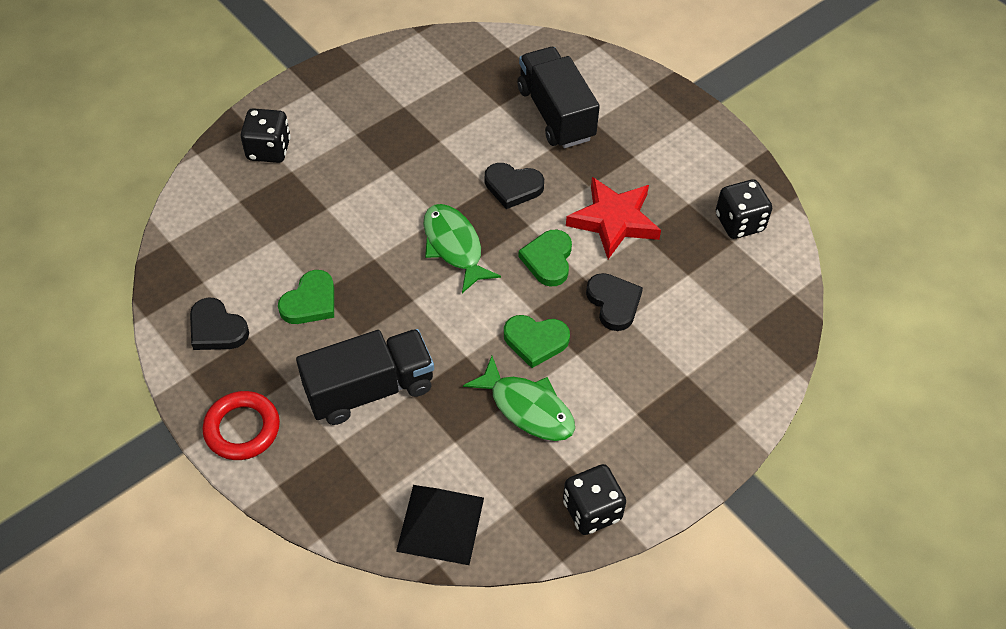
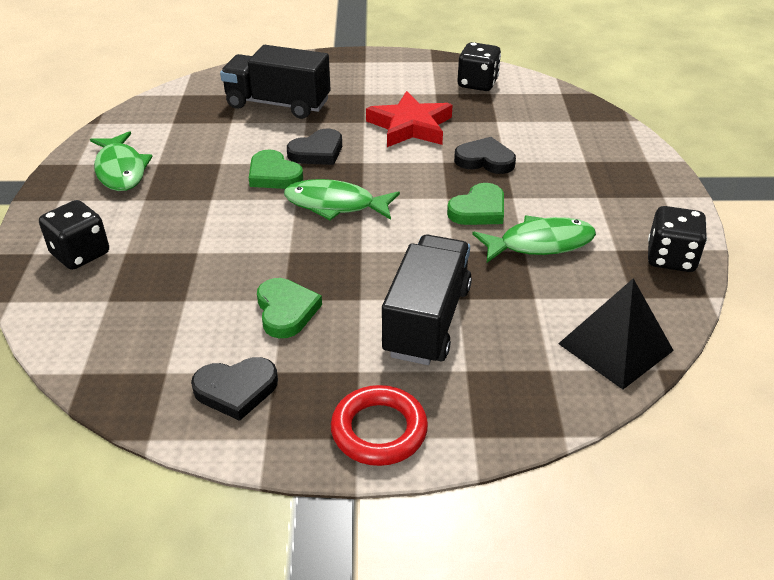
camera: 50 degrees left, 15 degrees down
(375, 93) = (121, 170): none -> green fish
(548, 260) = (408, 169): green heart -> green heart (273, 175)

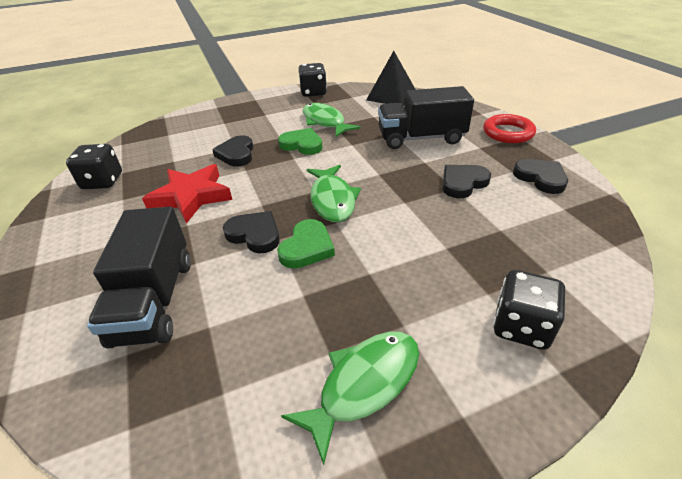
camera: 110 degrees left, 0 degrees up
(286, 311) = (463, 183): green heart -> black heart

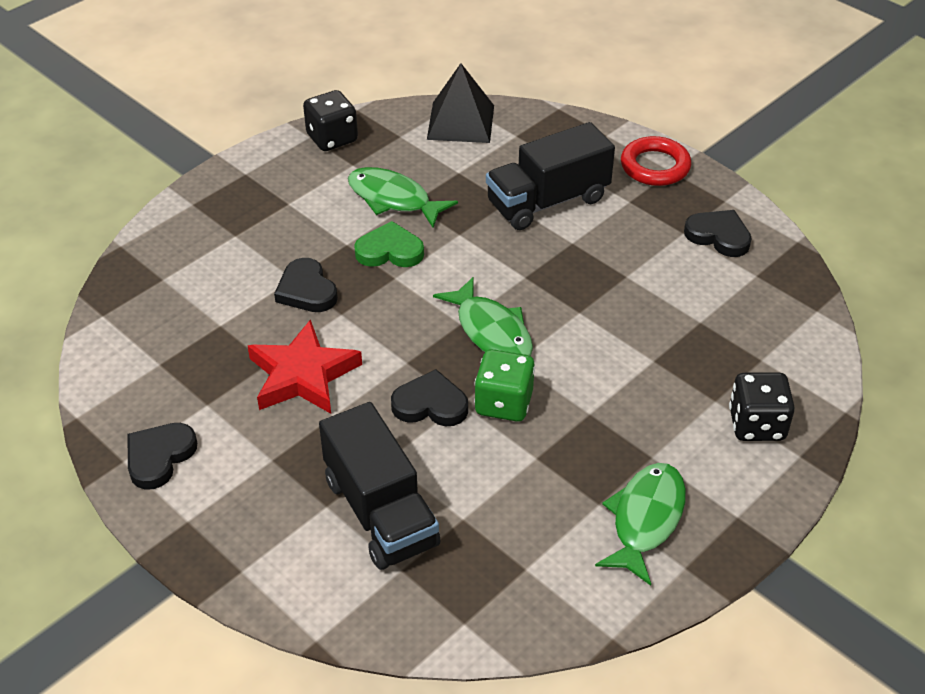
camera: 25 degrees left, 5 degrees up
(102, 181) = (147, 386): black dice -> none
(307, 247) = (503, 403): green heart -> green dice
(463, 183) = (633, 266): black heart -> black heart (159, 457)

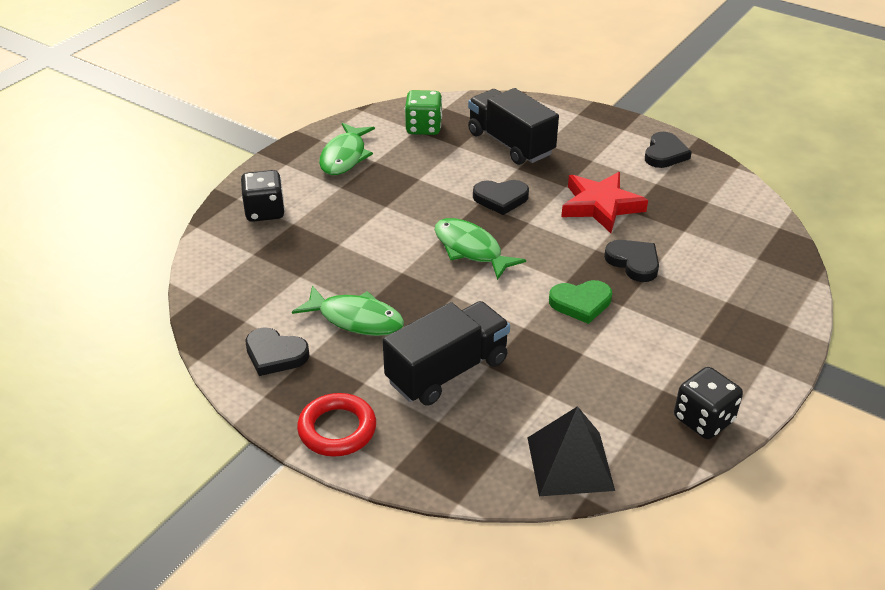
camera: 170 degrees right, 5 degrees down
(393, 199) = (601, 354): green fish -> green fish (356, 319)
(503, 403) = (448, 205): green dice -> green dice (423, 128)

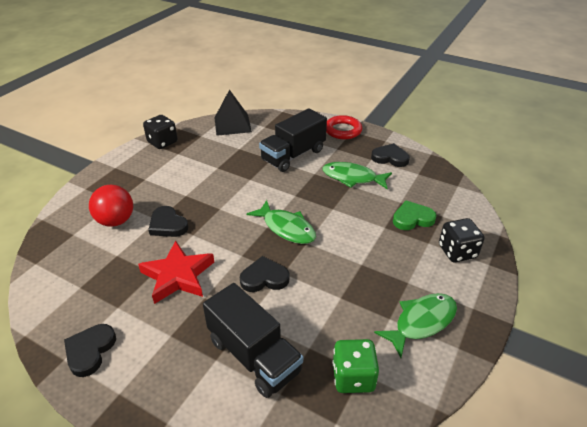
camera: 175 degrees right, 0 degrees up
(345, 156) = (421, 322): green fish -> green fish turned 45 degrees clockwise
(581, 303) = (212, 194): green heart -> green heart (412, 218)
(709, 272) = (116, 221): none -> red ball

